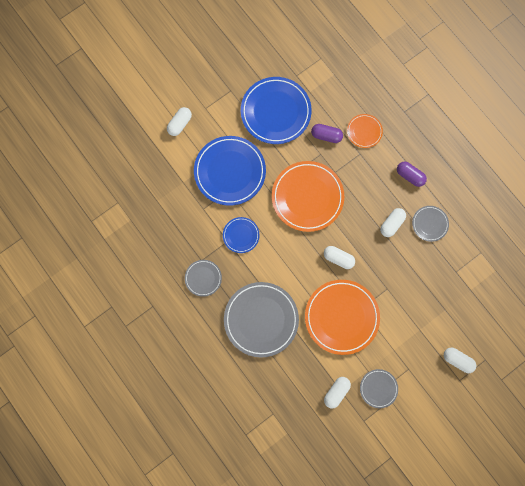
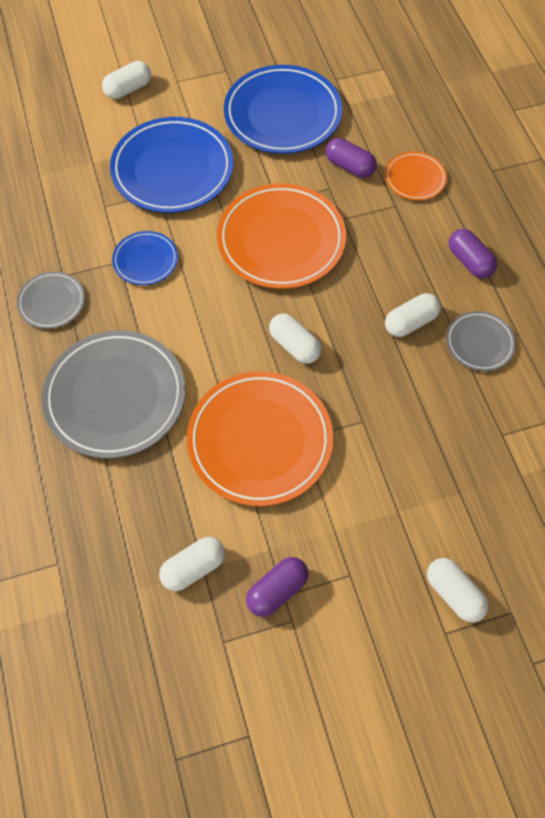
camera: 20 degrees right, 15 degrees down
(378, 388) = (277, 590): grey plate -> purple capsule

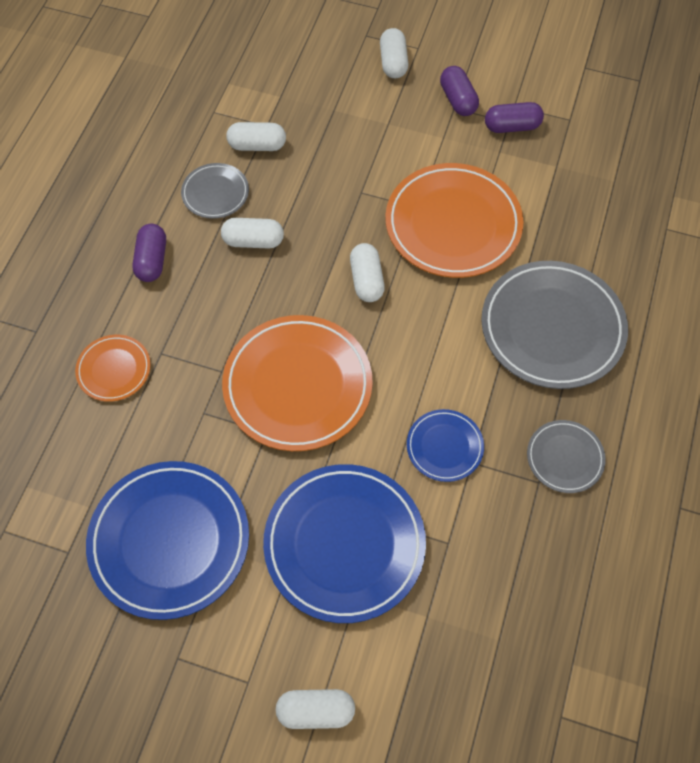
camera: 145 degrees left, 0 degrees up
(193, 568) = (563, 171): white capsule -> white capsule (257, 145)
(349, 166) = (161, 425): purple capsule -> purple capsule (458, 100)

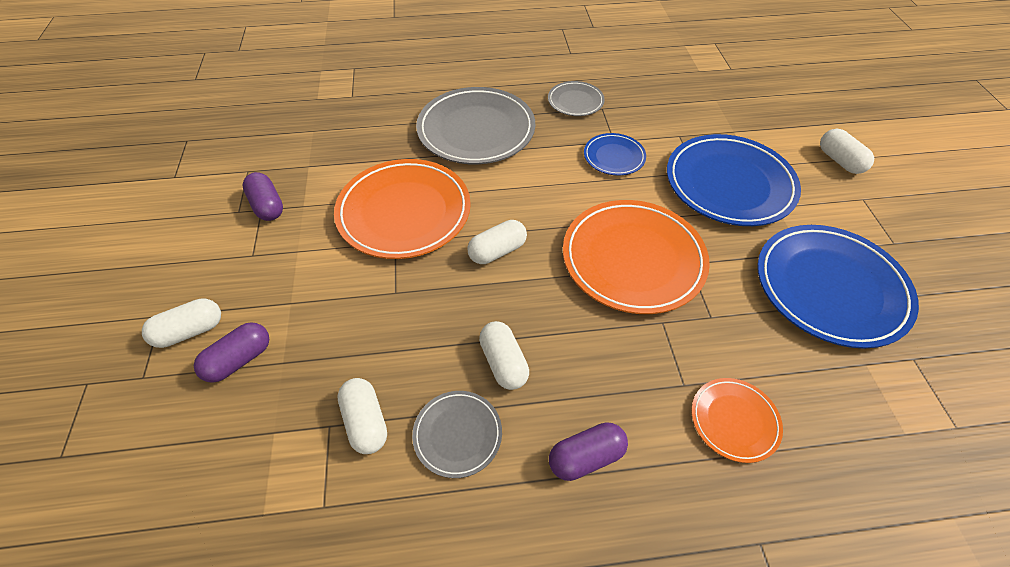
camera: 115 degrees left, 10 degrees down
(458, 100) = (240, 255): purple capsule -> purple capsule (239, 360)

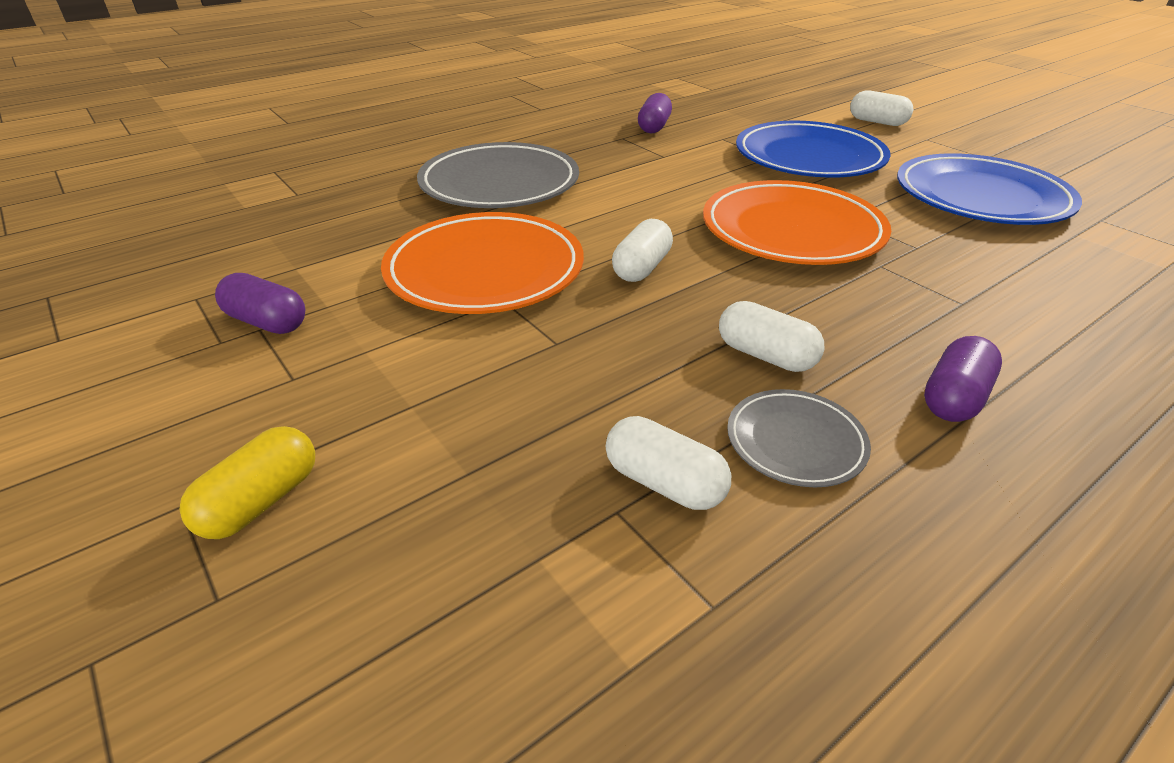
camera: 30 degrees left, 15 degrees down
(190, 331) = (261, 501): white capsule -> yellow capsule
(239, 360) = (389, 499): purple capsule -> purple capsule (654, 127)
(575, 101) = (588, 139): grey plate -> none
(614, 157) = (678, 166): blue plate -> none
(734, 421) = (1038, 311): orange plate -> none

